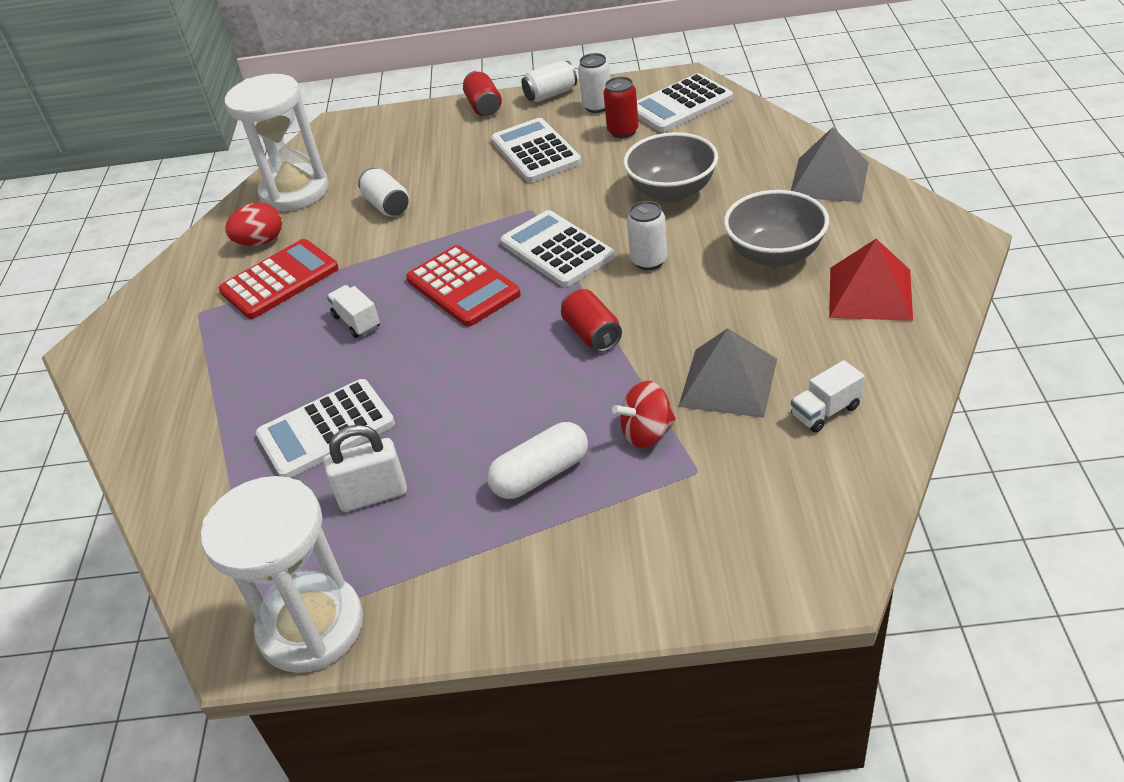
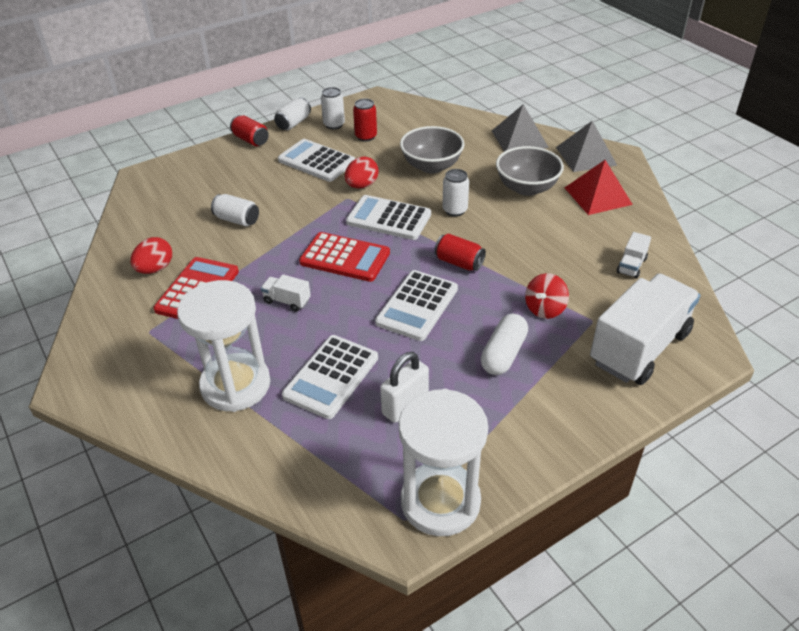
camera: 35 degrees left, 0 degrees up
(295, 191) = (151, 228): white hourglass -> white hourglass (235, 385)
(562, 197) = (362, 185): none -> red egg
(680, 105) = (389, 113): white calculator -> white calculator (417, 306)
(727, 532) = (639, 347): none -> white truck
(728, 382) = (565, 266): grey pyramid -> grey pyramid (586, 156)

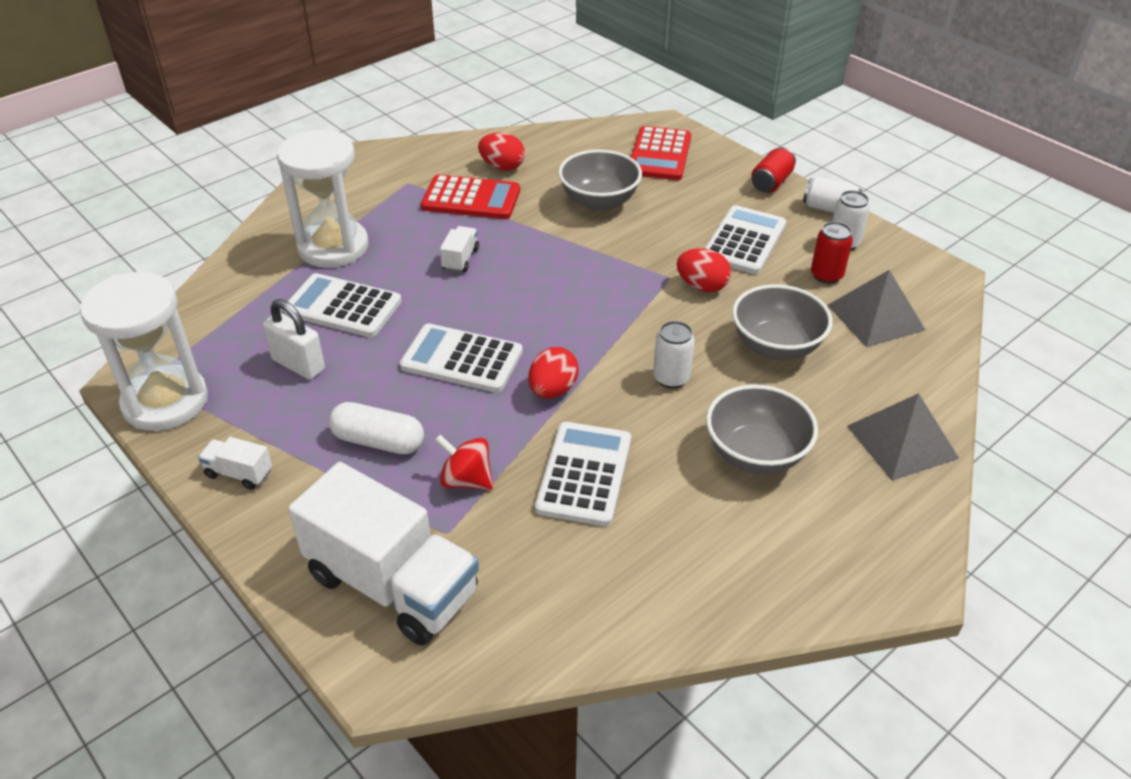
camera: 80 degrees right, 0 degrees up
(237, 220) = (599, 202): white can -> grey bowl
(345, 258) = (544, 291): red calculator -> red calculator (660, 155)
(388, 218) = (633, 318): white calculator -> white calculator (584, 474)
(459, 262) = (552, 390): red can -> red egg
(586, 156) = (886, 532): grey pyramid -> grey pyramid (876, 317)
(597, 196) = (763, 546): red pyramid -> none
(631, 265) = (579, 585): white truck -> white truck (239, 473)

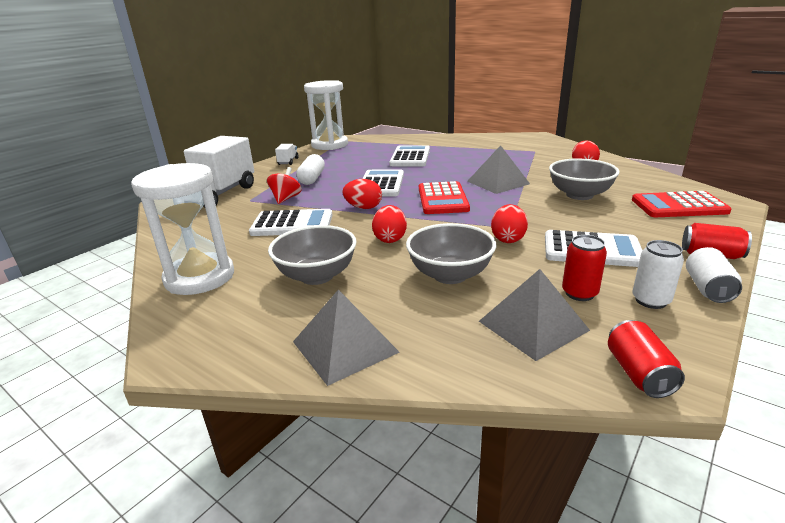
camera: 80 degrees right, 15 degrees down
(298, 365) = (362, 158): white padlock -> none
(333, 247) = (458, 148): white hourglass -> white hourglass (200, 277)
(460, 259) = (472, 171): white truck -> none
(471, 199) = (537, 165): red calculator -> red calculator (443, 199)
(521, 248) = (498, 182): none -> grey pyramid
(671, 378) = (390, 239): white can -> red egg
(941, 286) = (638, 373): none -> red can

